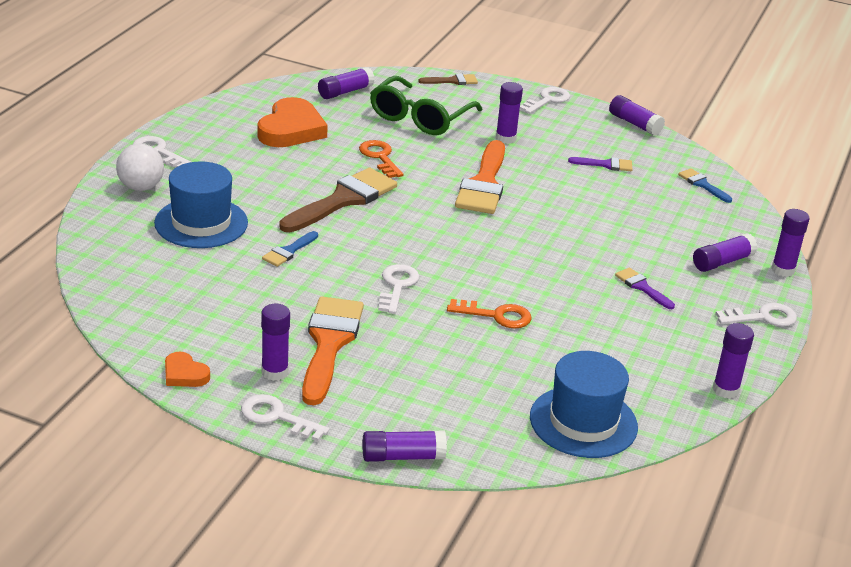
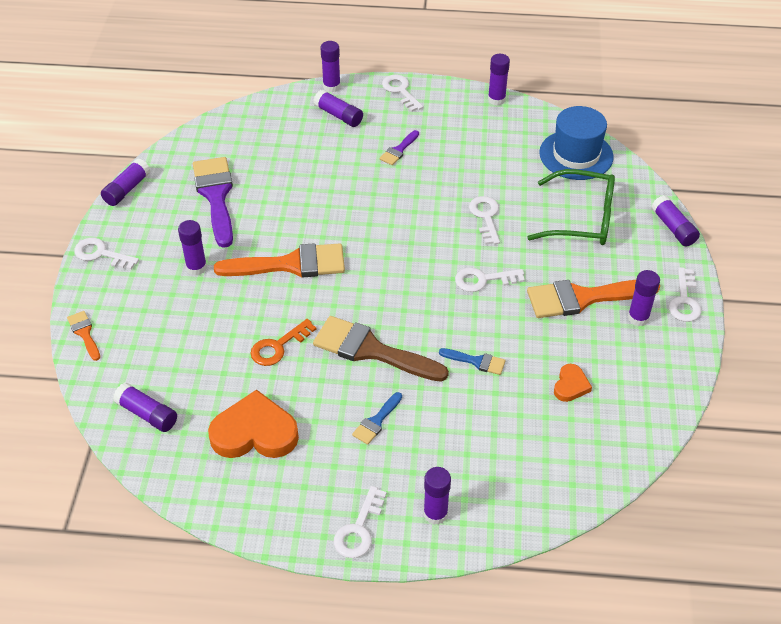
camera: 105 degrees left, 15 degrees up
(141, 187) = (435, 514): white ball -> purple glue stick
(184, 374) = (679, 368): orange heart -> orange heart (570, 385)
(201, 223) = (469, 439): blue hat -> none
(420, 117) = (180, 338): green glasses -> green glasses (581, 218)
(452, 81) = (84, 333): brown brush -> orange brush
(496, 316) = (485, 217): orange key -> white key
(605, 164) = (216, 196): purple brush -> purple brush, size x2.09
(702, 184) = (222, 137): blue brush -> blue brush (376, 421)

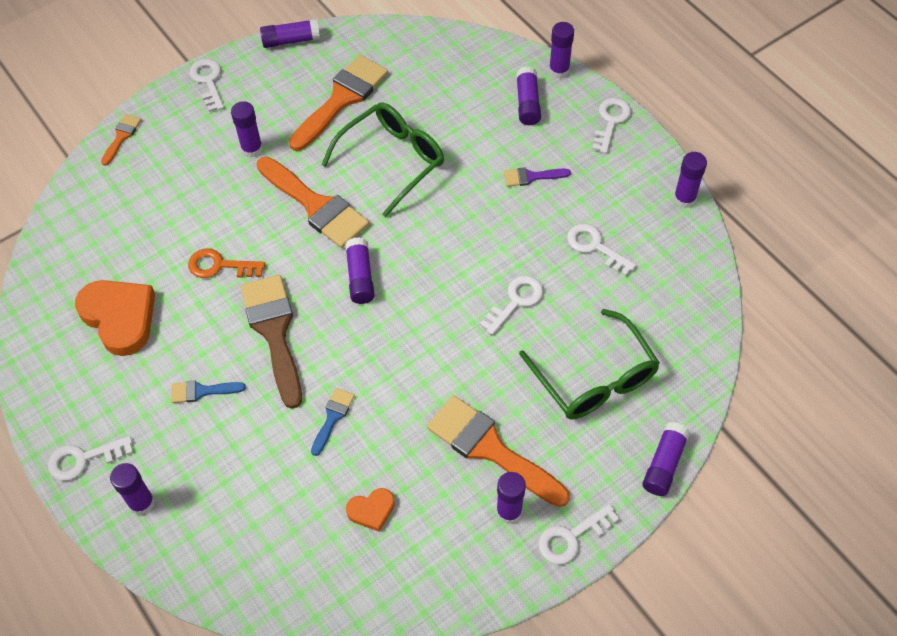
camera: 50 degrees right, 10 degrees up
(147, 414) = (79, 236): purple glue stick -> purple glue stick (360, 277)
(216, 196) = (342, 99): purple brush -> orange brush
(302, 204) = (391, 161): none -> green glasses
(476, 361) = (333, 417): blue brush -> blue brush turned 135 degrees counterclockwise
(483, 280) = (434, 354): white key -> white key (595, 247)
(576, 155) = (679, 314): blue hat -> none

